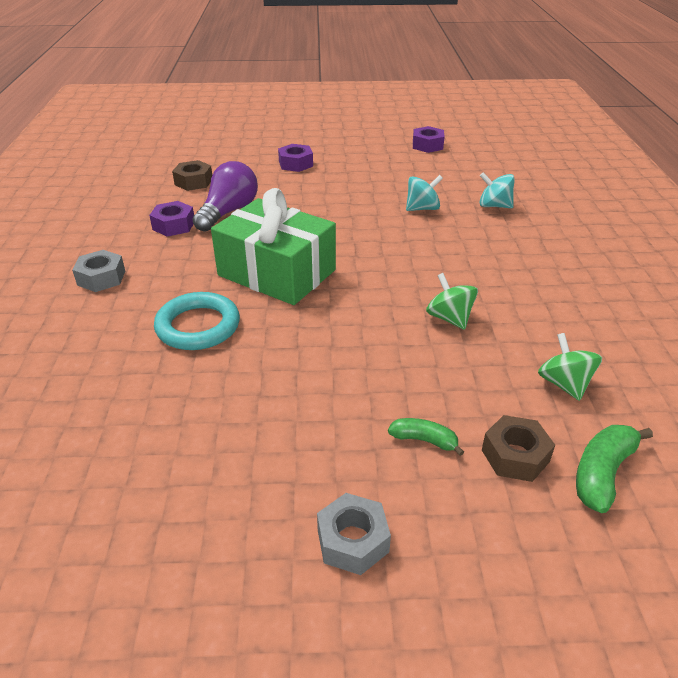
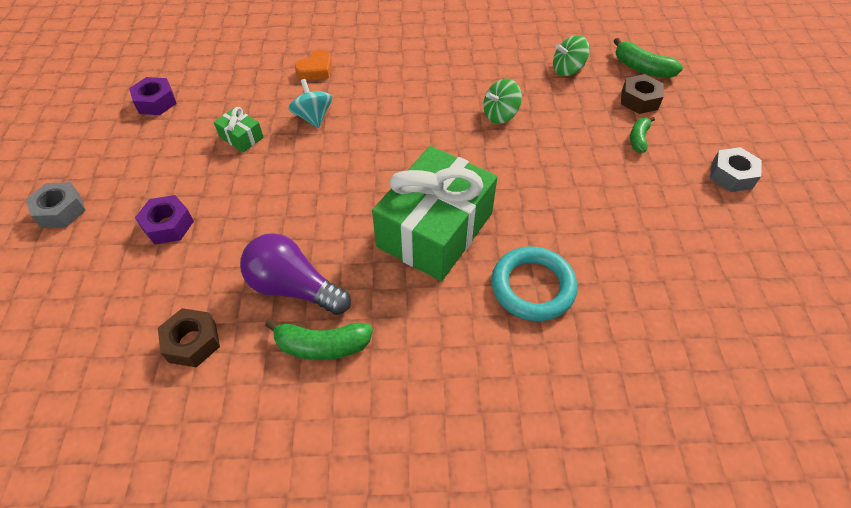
camera: 90 degrees left, 15 degrees up
(101, 278) = (449, 404): grey nut -> grey nut (61, 211)
(174, 225) = (322, 345): purple nut -> green banana
(390, 180) = (241, 137): none -> green gift
(494, 206) = (316, 69): turquoise spinning top -> orange heart

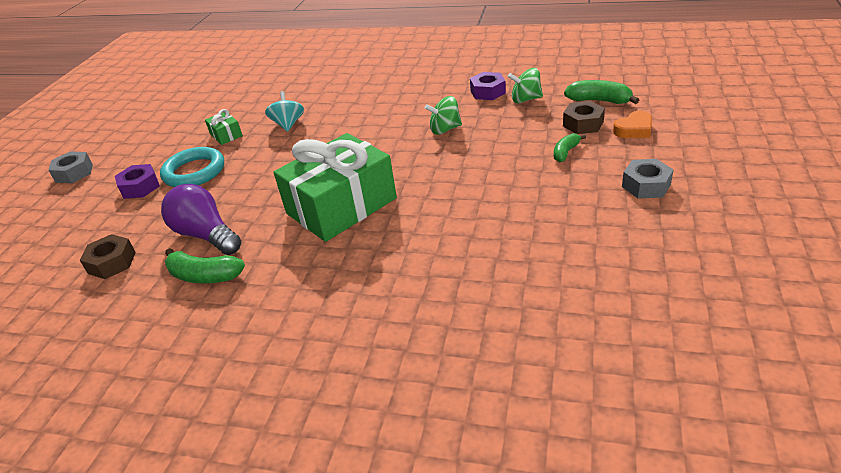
camera: 20 degrees right, 15 degrees down
(156, 102) = (178, 110): purple nut -> purple nut (488, 92)
(316, 69) = (309, 94): orange heart -> orange heart (634, 129)
(532, 287) = (402, 253): turquoise ring -> turquoise ring (194, 172)
(642, 68) = (599, 101): green banana -> green banana turned 150 degrees clockwise

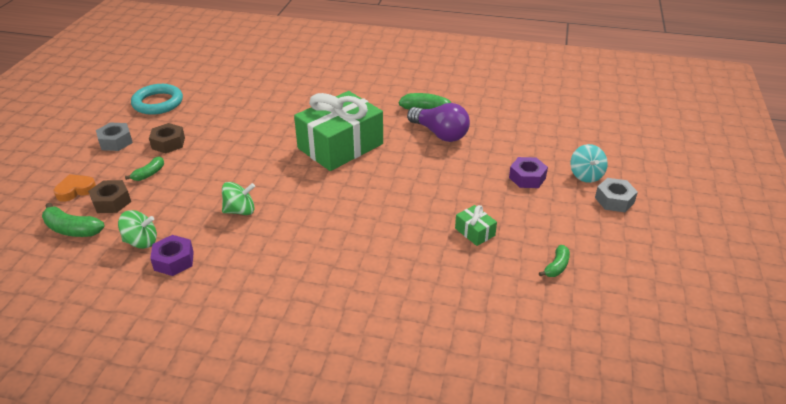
camera: 175 degrees right, 0 degrees up
(112, 263) = (500, 121): brown nut -> brown nut (168, 143)
(175, 119) = (556, 266): none -> green banana
(194, 172) = (483, 189): turquoise ring -> turquoise ring (158, 103)
(288, 124) = (407, 239): turquoise spinning top -> turquoise spinning top (586, 175)

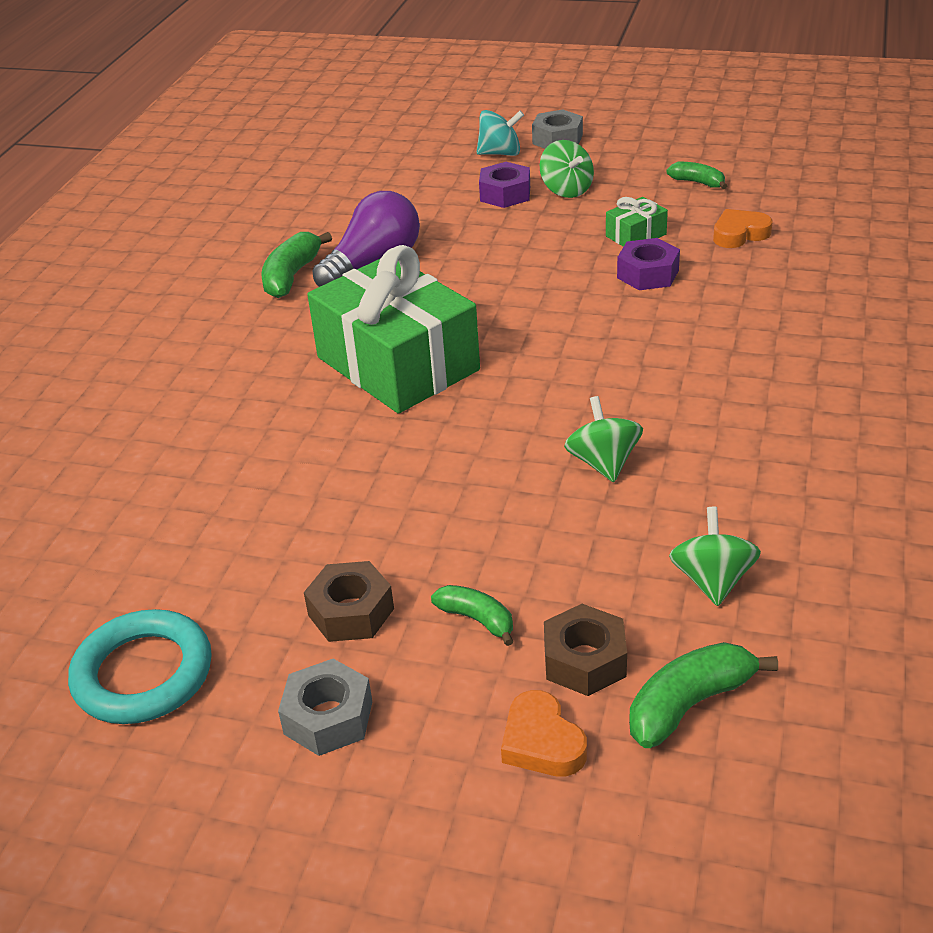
camera: 85 degrees left, 0 degrees up
(72, 229) = (689, 704): green banana -> green banana turned 150 degrees counterclockwise
(174, 260) = (757, 524): purple nut -> purple nut (647, 274)
(478, 282) = (739, 234): none -> orange heart
(536, 203) = (566, 190): none -> green spinning top

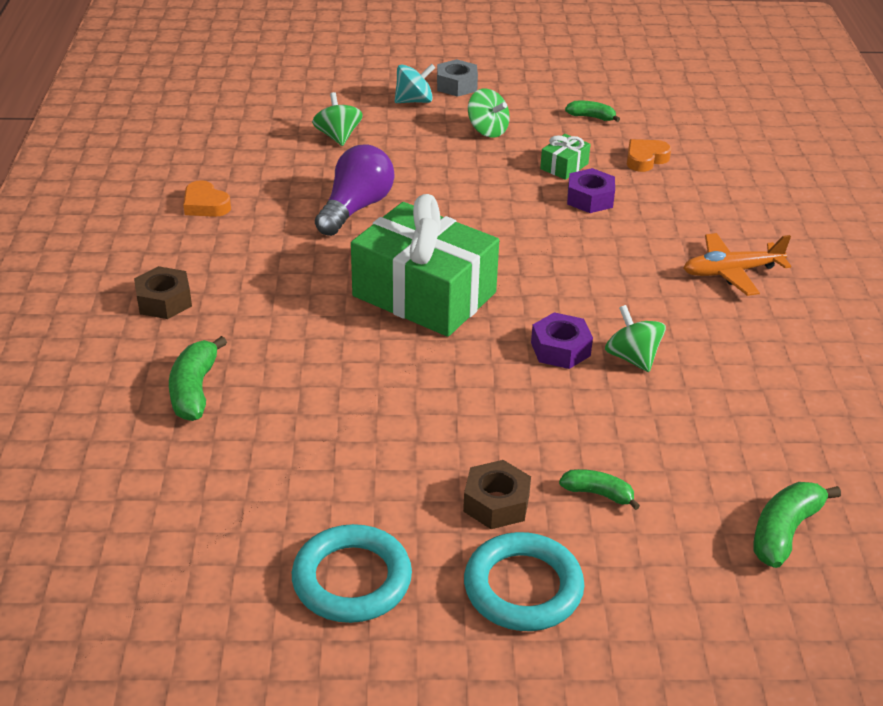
camera: 20 degrees left, 0 degrees up
(291, 276) = (288, 226): green banana -> green banana (194, 390)
(328, 717) = (523, 587): grey nut -> turquoise ring
(505, 194) = (437, 137): purple nut -> purple nut (560, 349)
(542, 742) = (693, 577): orange heart -> orange heart (205, 205)
(584, 660) = (694, 512): brown nut -> brown nut (164, 301)
(712, 580) = (756, 438): green spinning top -> green spinning top (338, 137)
(781, 374) = (731, 272): none -> orange plane

